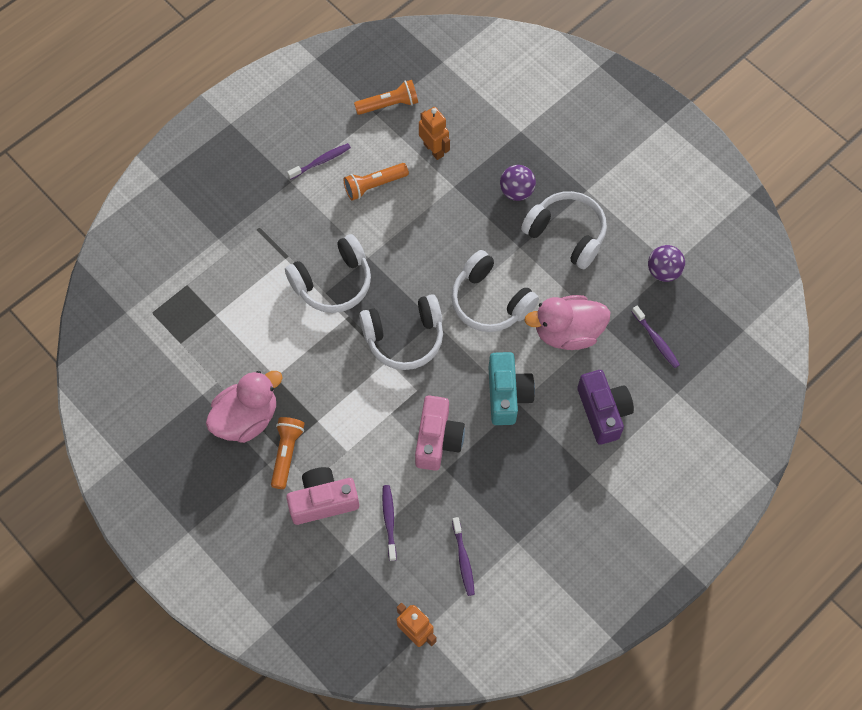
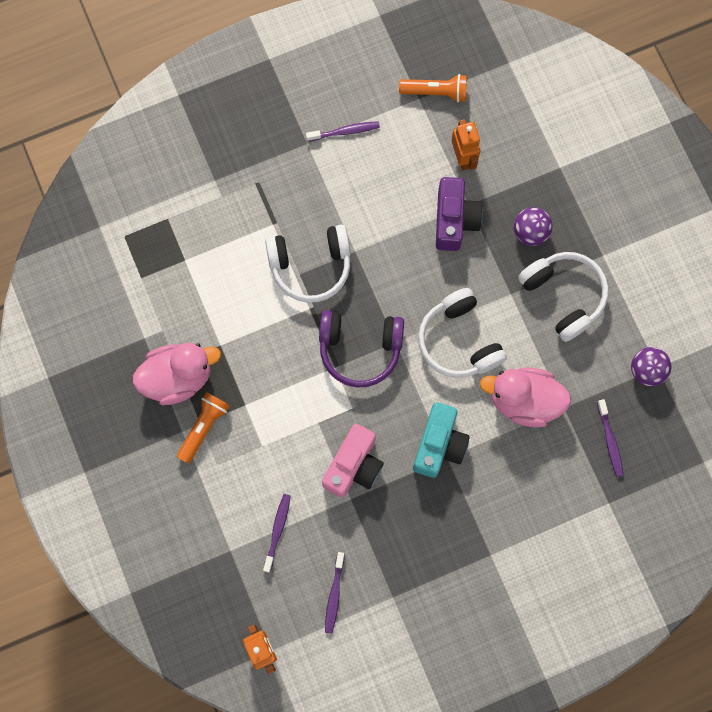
camera: 20 degrees right, 10 degrees up
(323, 501) = (222, 488): pink camera -> none
(374, 185) = (389, 176): orange flashlight -> none
(404, 338) = (360, 349): white headphones -> purple headphones
(603, 412) = (527, 496): purple camera -> purple camera (454, 220)

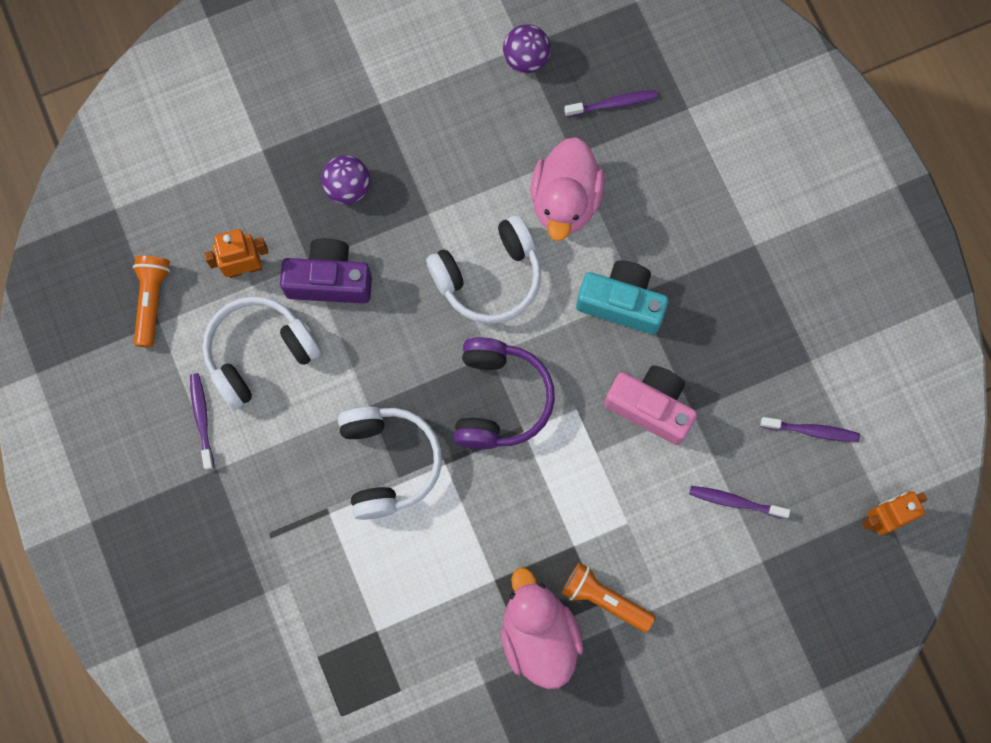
camera: 90 degrees left, 0 degrees up
(563, 296) = (432, 150): white headphones -> white headphones (259, 353)

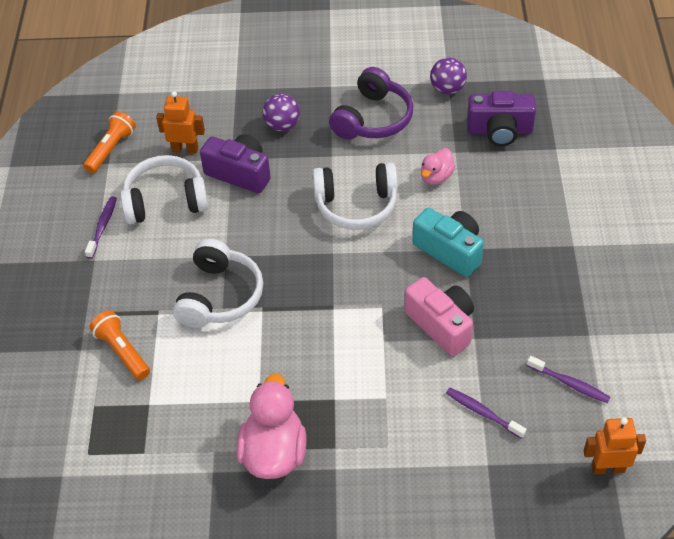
camera: 25 degrees right, 25 degrees down
(500, 399) = (325, 282): purple headphones -> purple headphones (373, 119)
(565, 201) = (436, 177): pink duck -> pink duck, size x0.55
(605, 599) = (341, 446): orange flashlight -> orange flashlight (122, 352)
(613, 104) = (499, 131): purple toothbrush -> purple camera

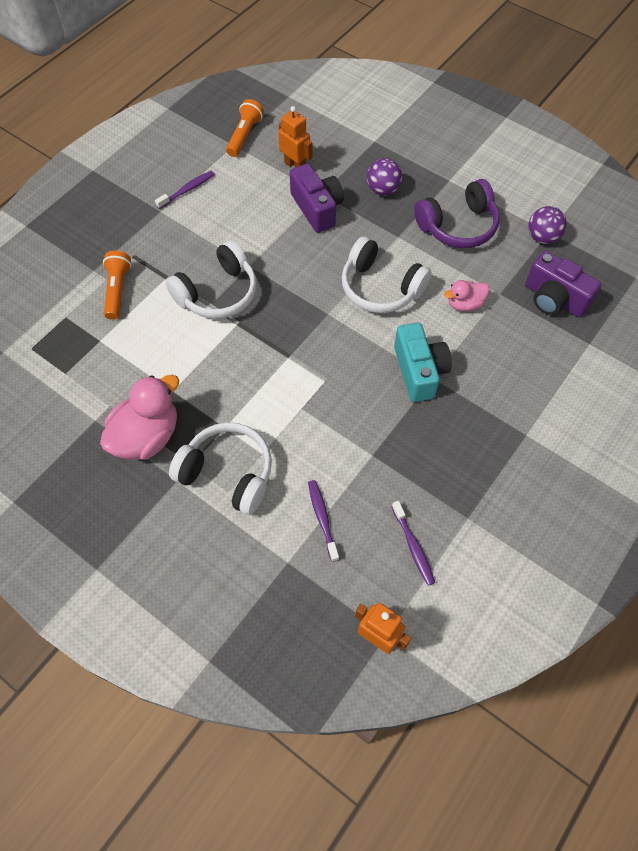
camera: 35 degrees right, 10 degrees up
(111, 149) = (244, 136): orange flashlight -> orange flashlight turned 45 degrees counterclockwise
(165, 200) = (246, 197): white headphones -> white headphones (228, 473)
(441, 325) = (357, 426): pink camera -> none

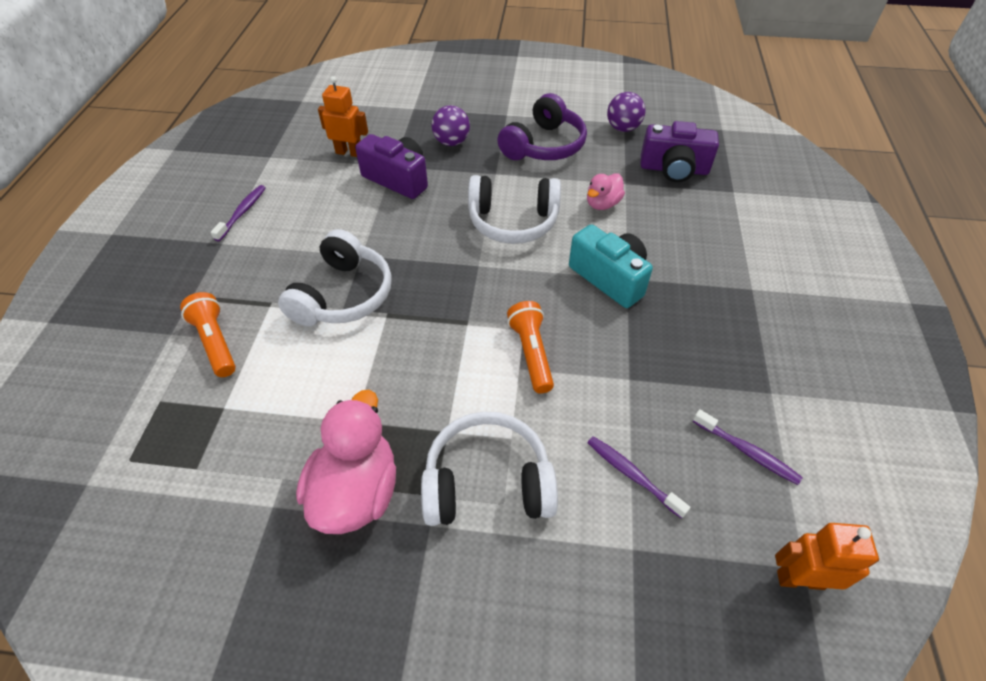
camera: 30 degrees left, 10 degrees down
(244, 136) = (277, 145): orange flashlight -> orange flashlight (531, 353)

